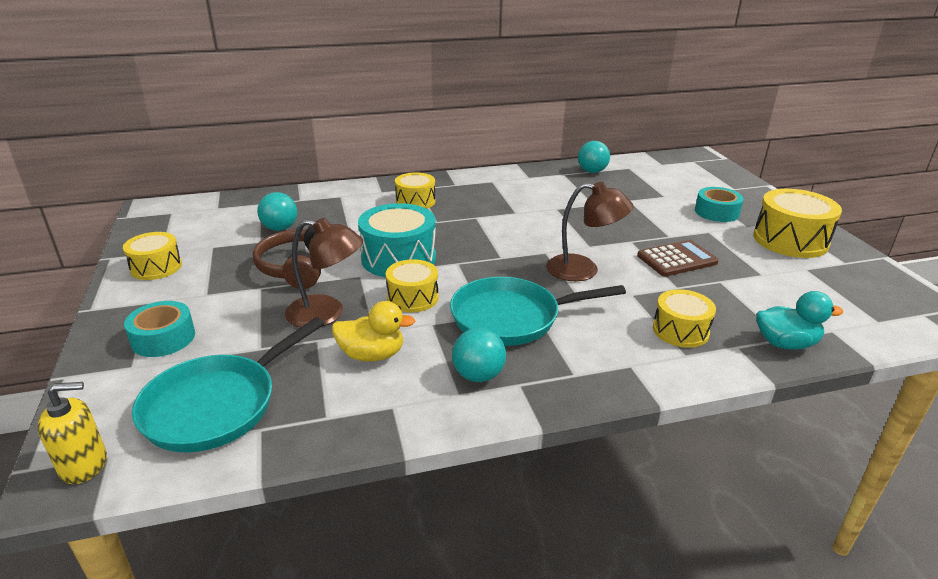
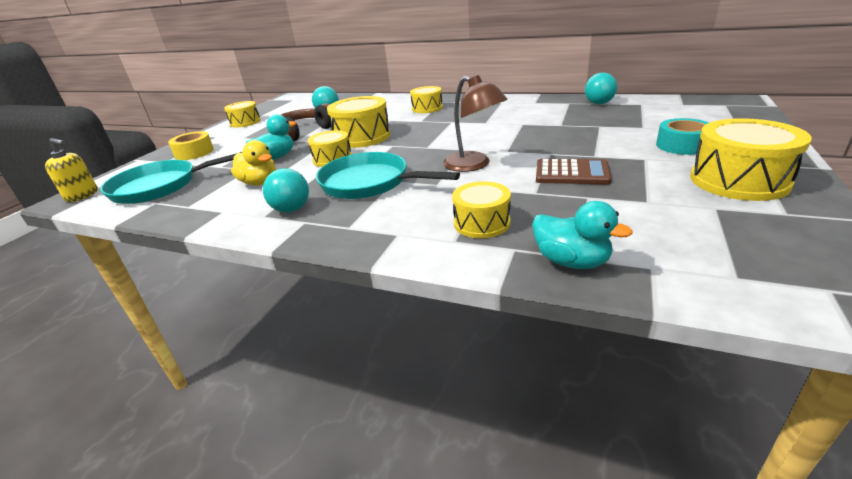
camera: 40 degrees right, 0 degrees up
(163, 338) = (194, 153): turquoise tape -> yellow tape
(327, 313) = (276, 157): brown lamp -> turquoise duck
(399, 258) = (362, 137): turquoise drum -> yellow drum

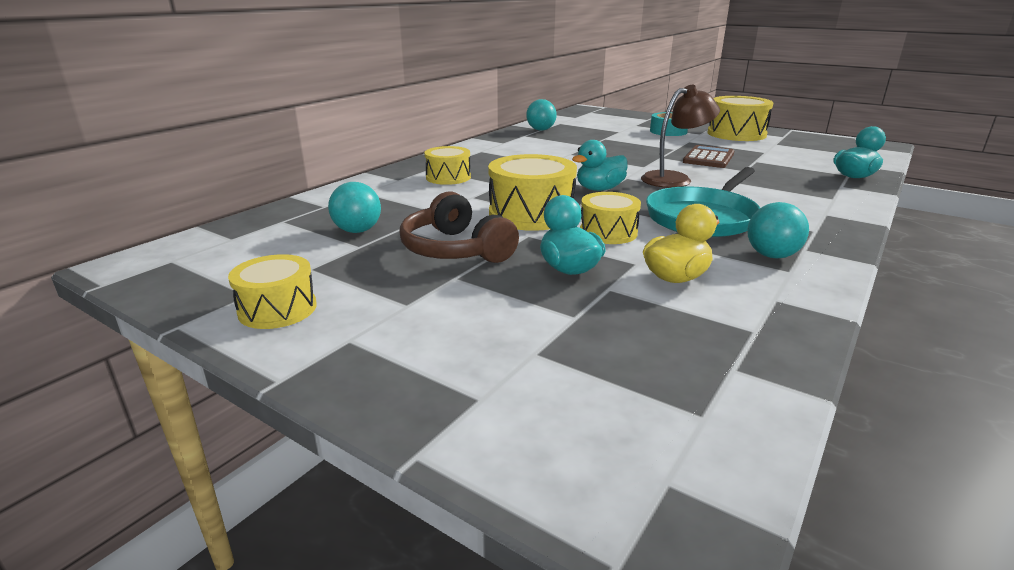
camera: 80 degrees left, 5 degrees down
(82, 195) = (666, 509): yellow soap dispenser -> none
(160, 186) = (653, 375): turquoise pan -> none
(194, 153) = (453, 358): yellow tape -> none
(425, 145) = (599, 189): none -> turquoise duck
(482, 223) = (801, 189): yellow drum -> none

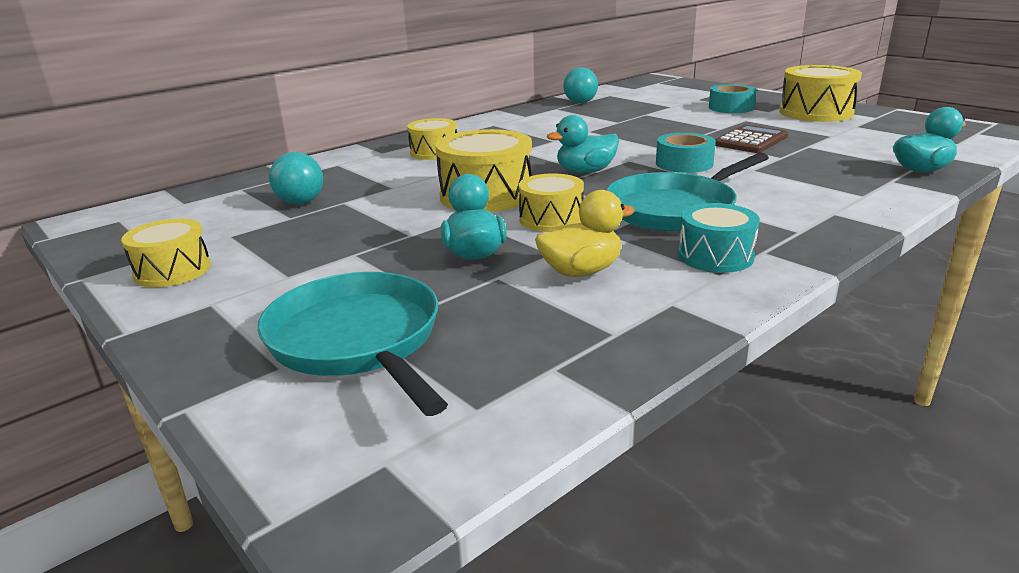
camera: 15 degrees right, 0 degrees up
(455, 250) = (377, 227): brown headphones -> none
(534, 362) = (358, 341): none -> turquoise pan
(674, 179) = (684, 163): brown lamp -> turquoise tape
(771, 255) = (715, 256): turquoise ball -> turquoise drum

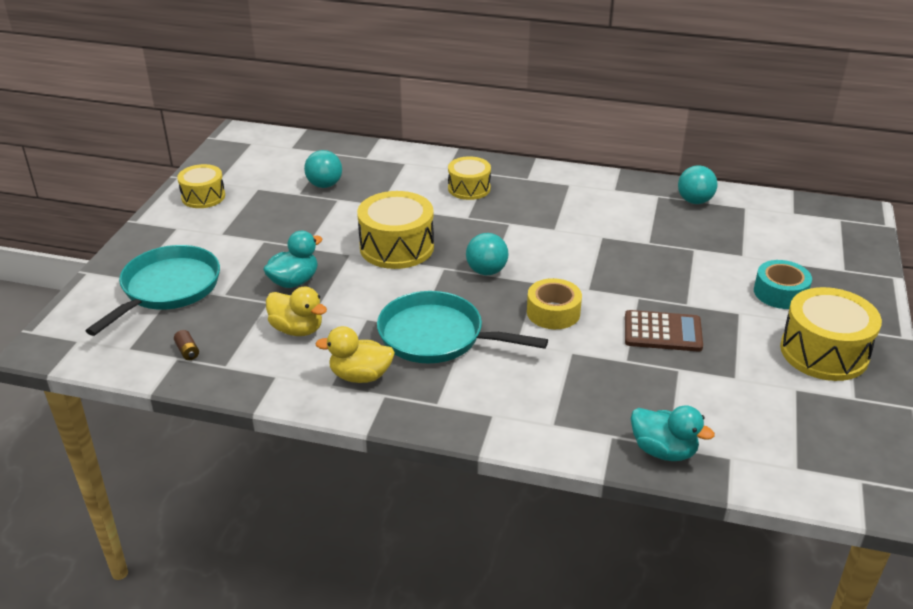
camera: 55 degrees right, 10 degrees up
(545, 355) = (187, 351): none -> brown battery
(551, 219) = (373, 289): yellow drum -> none
(585, 172) = (486, 271): turquoise duck -> turquoise ball
(684, 163) = (553, 312): turquoise tape -> yellow tape
(715, 256) = (360, 376): turquoise drum -> yellow duck

